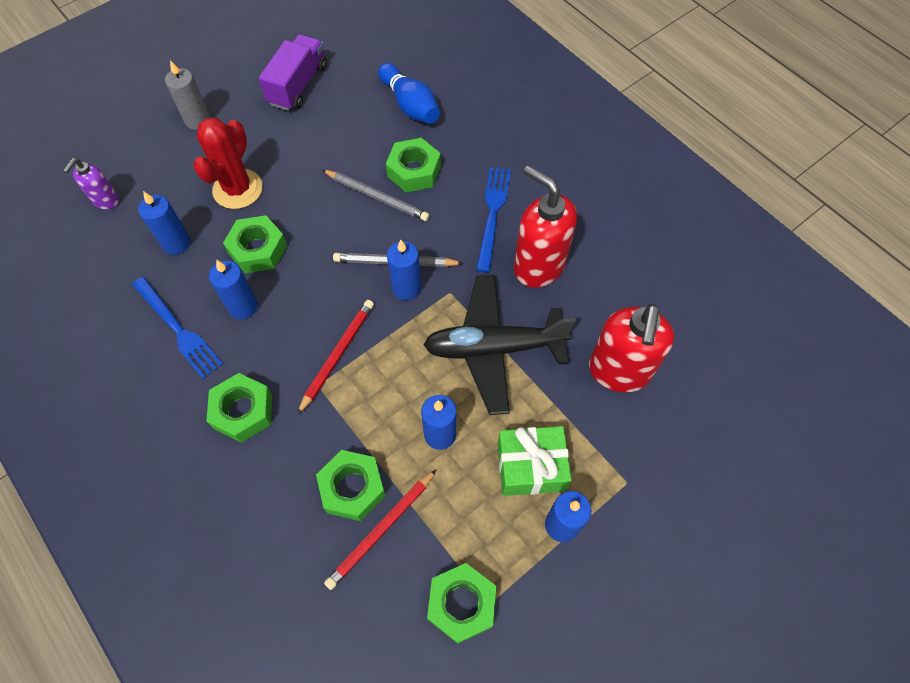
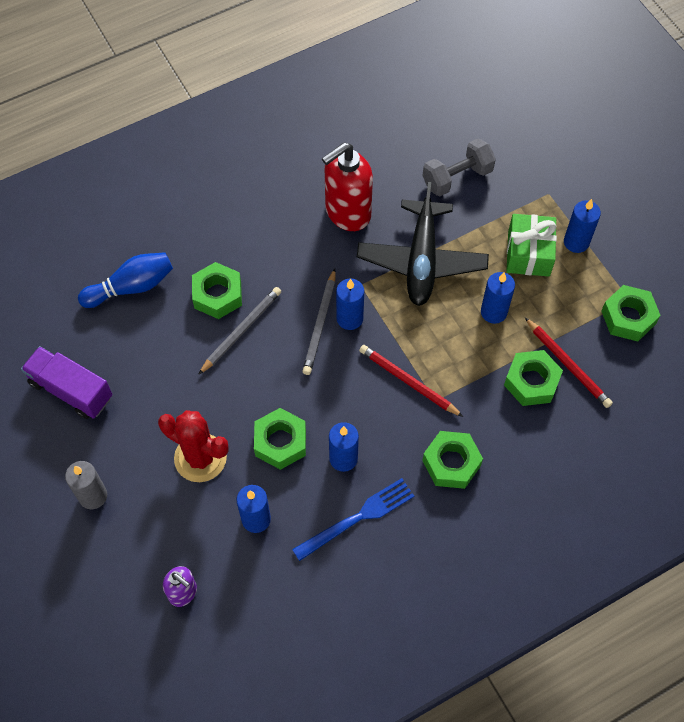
camera: 80 degrees left, 0 degrees up
(493, 214) = (284, 237): blue fork -> none
(619, 371) = (457, 177): red soap dispenser -> grey dumbbell

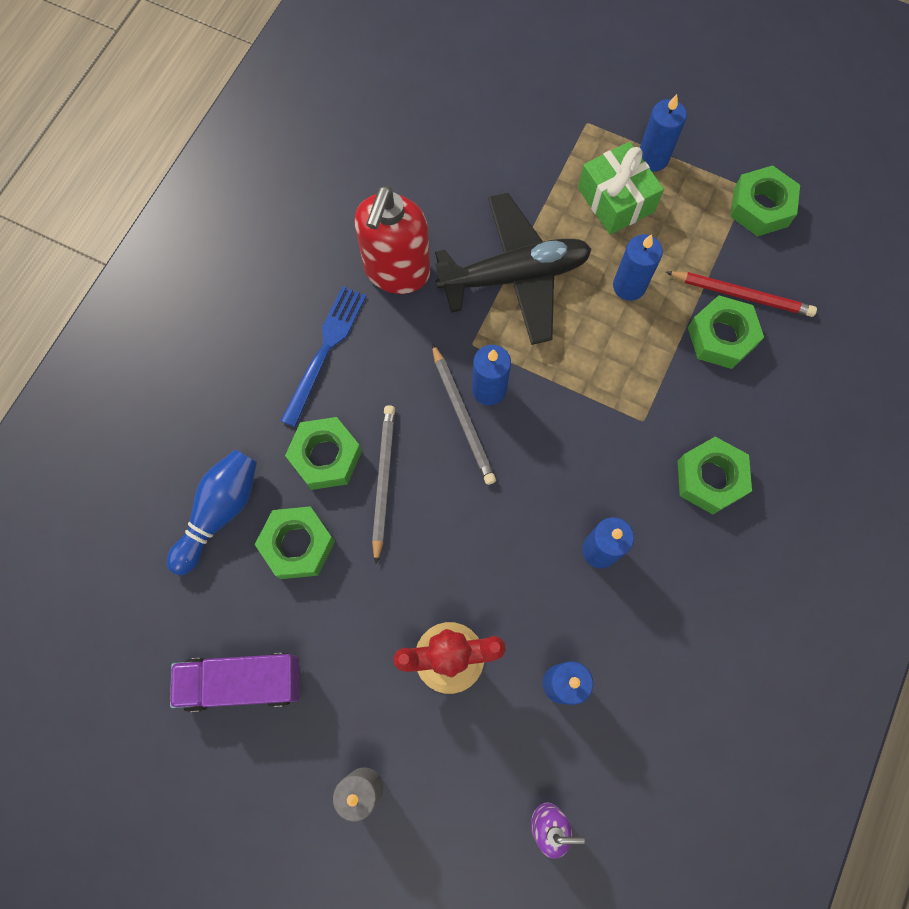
camera: 35 degrees left, 10 degrees up
(280, 442) = (521, 578): green nut -> green nut (297, 545)
(358, 518) = (663, 605): blue fork -> blue fork (325, 350)
(408, 381) = (601, 419): red pencil -> none
(421, 260) = (514, 276): black plane -> black plane turned 75 degrees counterclockwise
(457, 177) = (482, 161): grey dumbbell -> none

